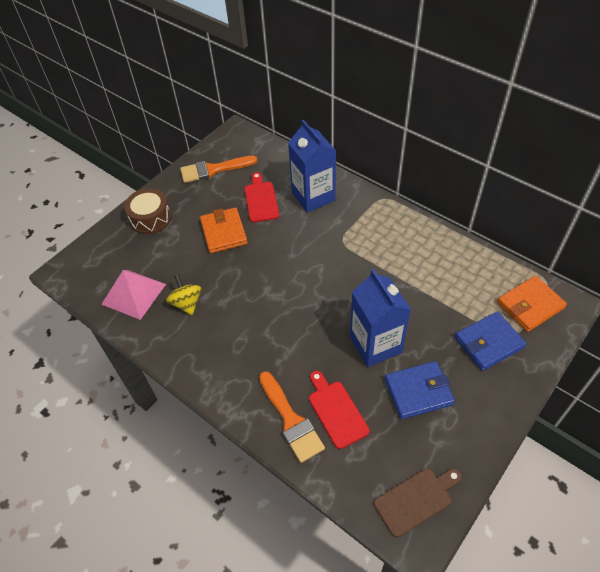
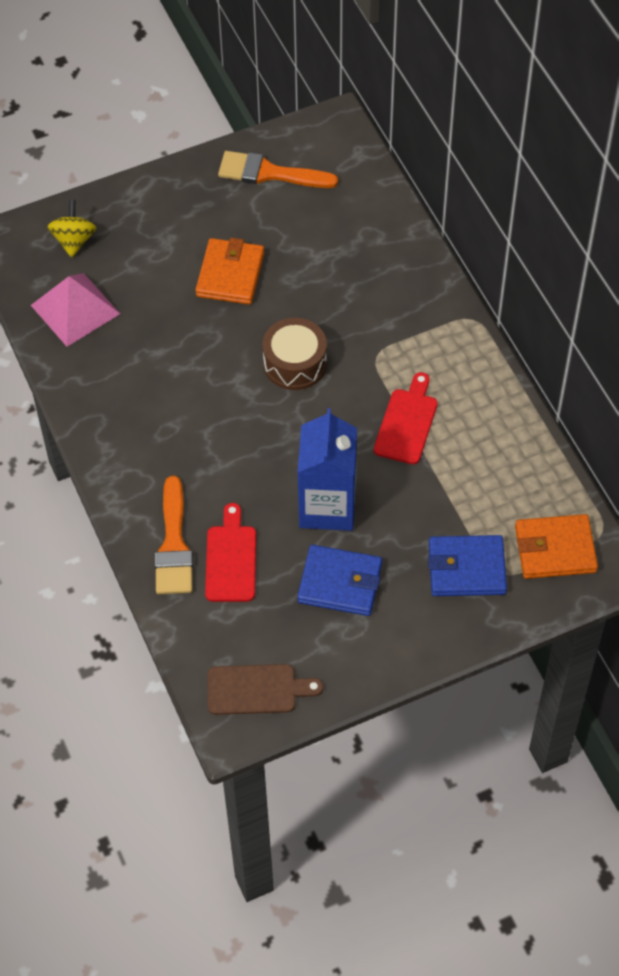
camera: 25 degrees right, 5 degrees up
(150, 218) = (147, 212): brown drum -> brown drum (295, 363)
(187, 303) = (132, 350): yellow spinning top -> yellow spinning top (74, 240)
(261, 200) = (306, 248): red cutting board -> red cutting board (407, 423)
(313, 196) = (379, 274): blue carton -> none

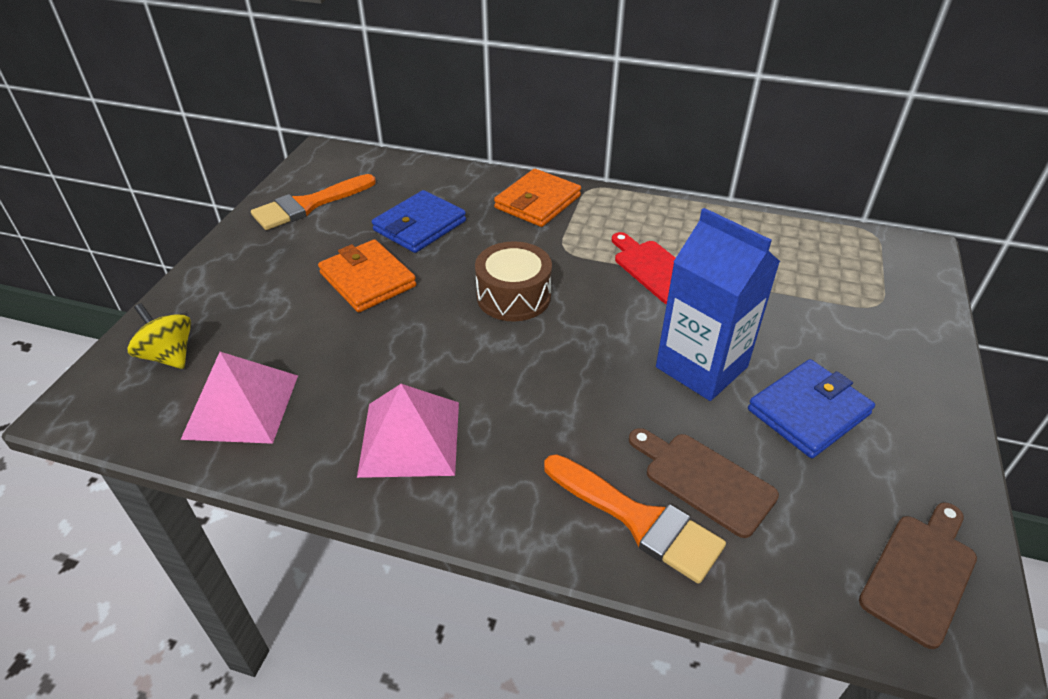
camera: 50 degrees left, 15 degrees down
(129, 404) = (410, 438): none -> pink pyramid
(231, 559) = (704, 480): red cutting board -> brown cutting board
(466, 568) = (856, 320): blue wallet -> blue wallet (420, 226)
(555, 549) = (873, 263): orange wallet -> orange wallet (537, 202)

